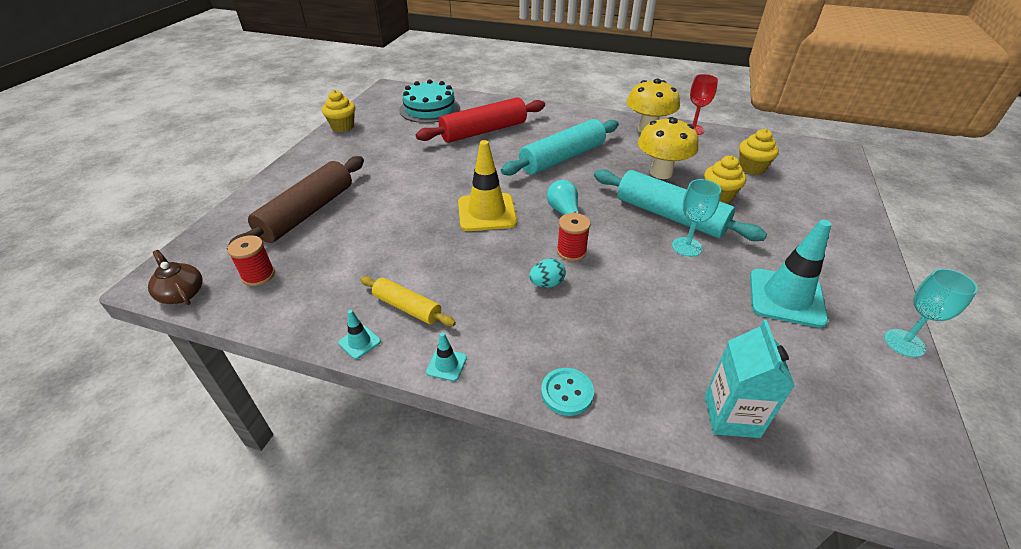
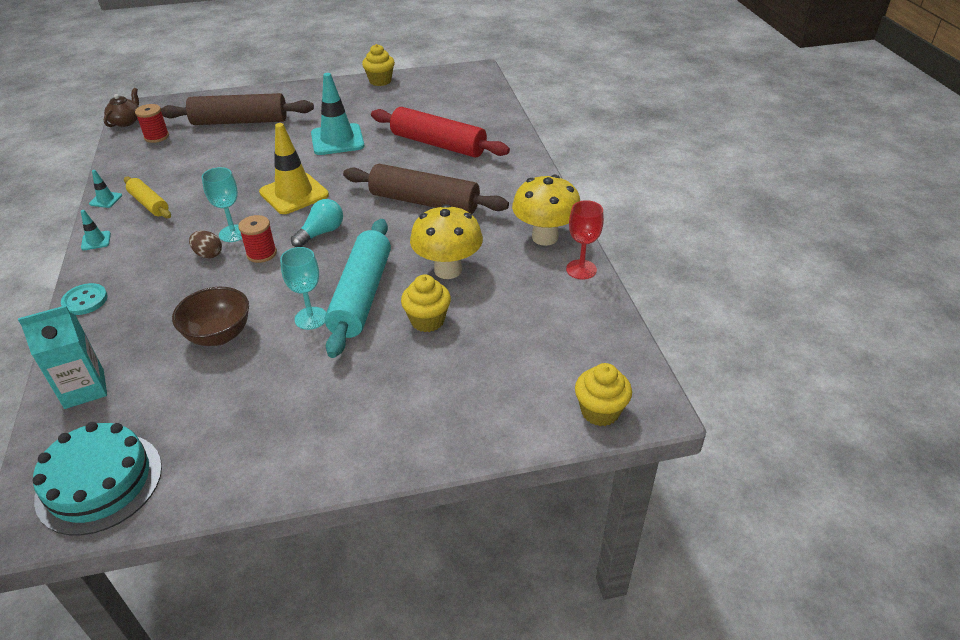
camera: 60 degrees right, 0 degrees up
(407, 307) = (149, 204): yellow rolling pin -> yellow rolling pin turned 45 degrees counterclockwise
(429, 109) = (455, 103): turquoise cake -> turquoise cake (99, 482)
(546, 284) = (208, 254): turquoise egg -> brown egg
(562, 158) = (424, 202): turquoise rolling pin -> brown rolling pin
(684, 303) = (219, 335): none -> brown bowl
(751, 168) = (519, 335): yellow cupcake -> yellow cupcake (600, 411)
(786, 298) = (259, 400): turquoise traffic cone -> turquoise traffic cone (337, 140)
(904, 343) = (223, 497): turquoise goblet -> turquoise goblet (233, 233)

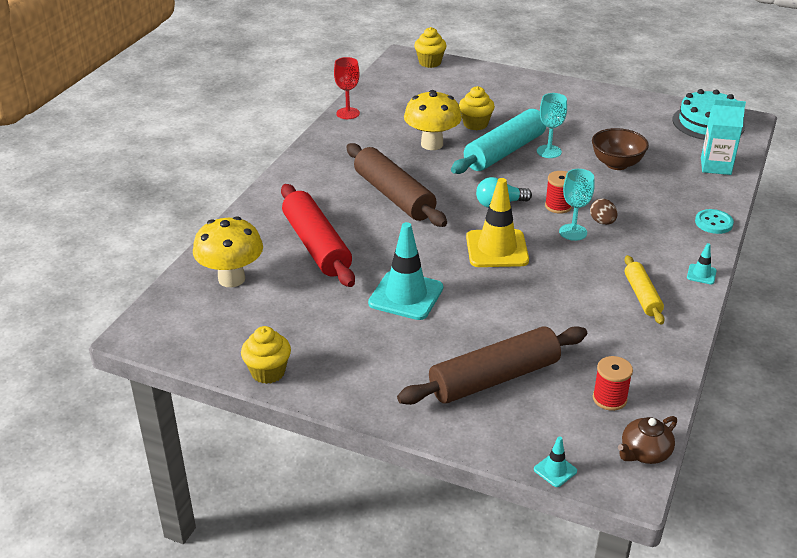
camera: 145 degrees left, 5 degrees down
(106, 200) = (687, 320): turquoise traffic cone -> turquoise traffic cone (555, 470)
(240, 121) = (494, 378): brown rolling pin -> brown rolling pin turned 60 degrees counterclockwise
(545, 237) = (341, 138): yellow mushroom -> yellow mushroom (231, 279)

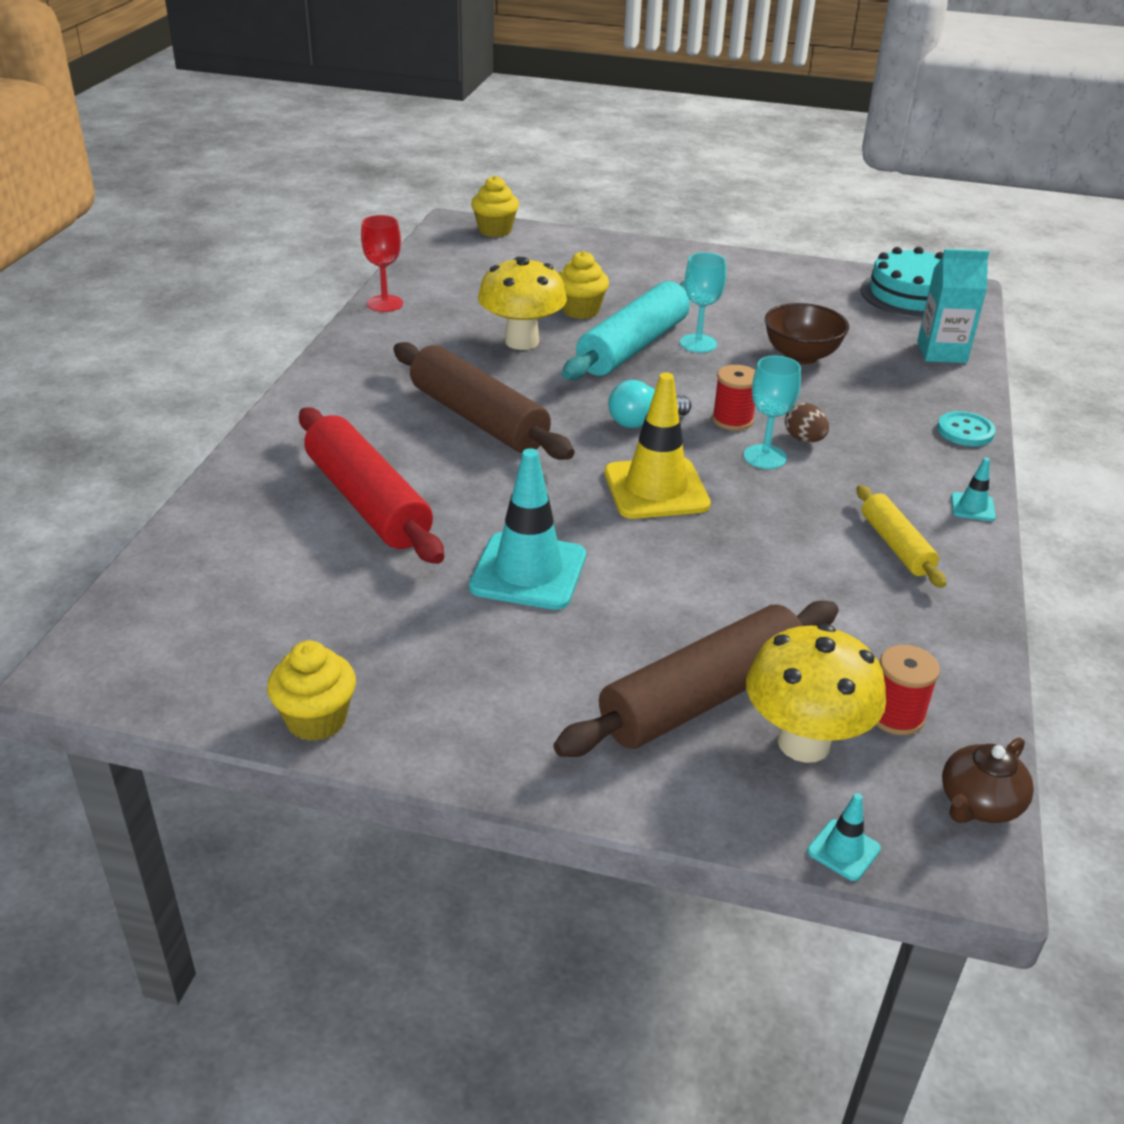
camera: 10 degrees left, 0 degrees up
(231, 279) = (232, 564): yellow mushroom -> yellow mushroom (804, 743)

